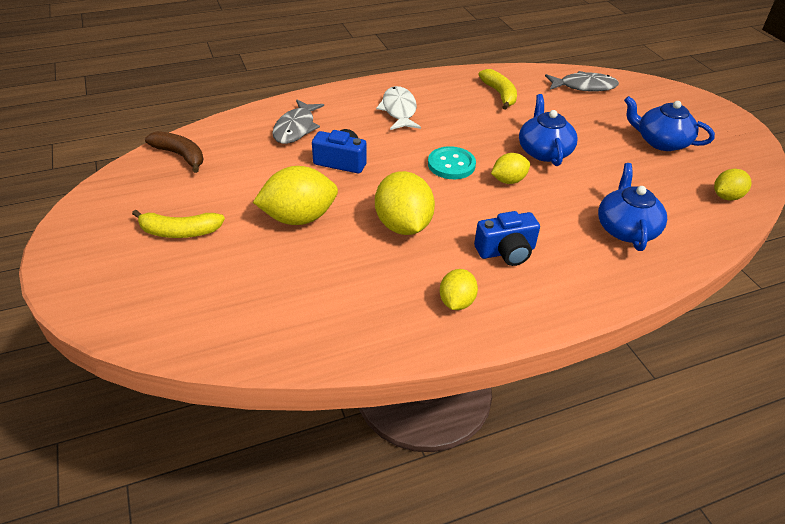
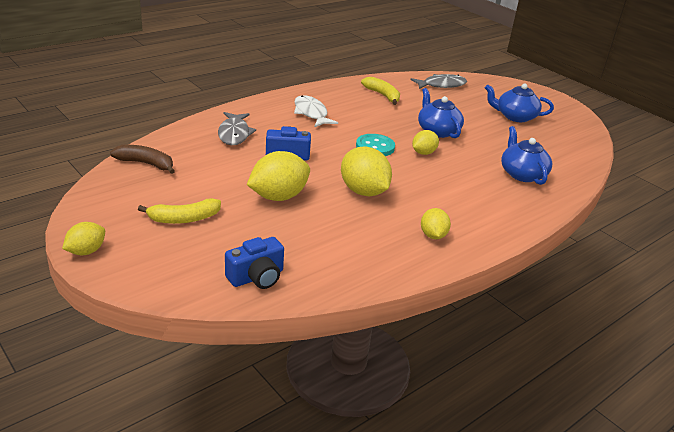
camera: 20 degrees left, 10 degrees down
(506, 251) = (449, 199): blue camera -> blue camera (257, 277)
(726, 196) = (575, 146): yellow lemon -> yellow lemon (86, 251)

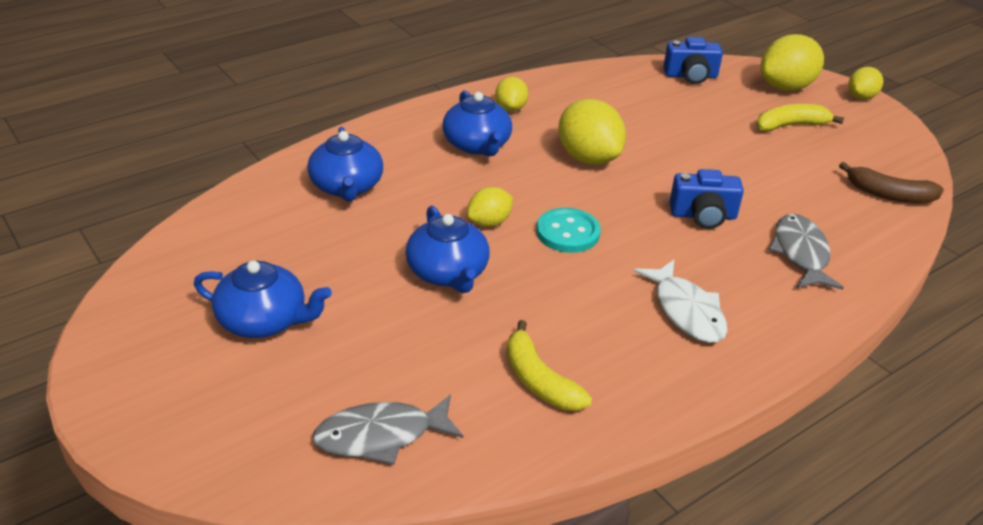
camera: 175 degrees left, 5 degrees up
(257, 277) = (691, 76): blue camera -> blue camera turned 150 degrees counterclockwise
(278, 196) = (695, 151): yellow lemon -> yellow lemon (786, 87)
(449, 202) = (477, 145): none -> blue teapot

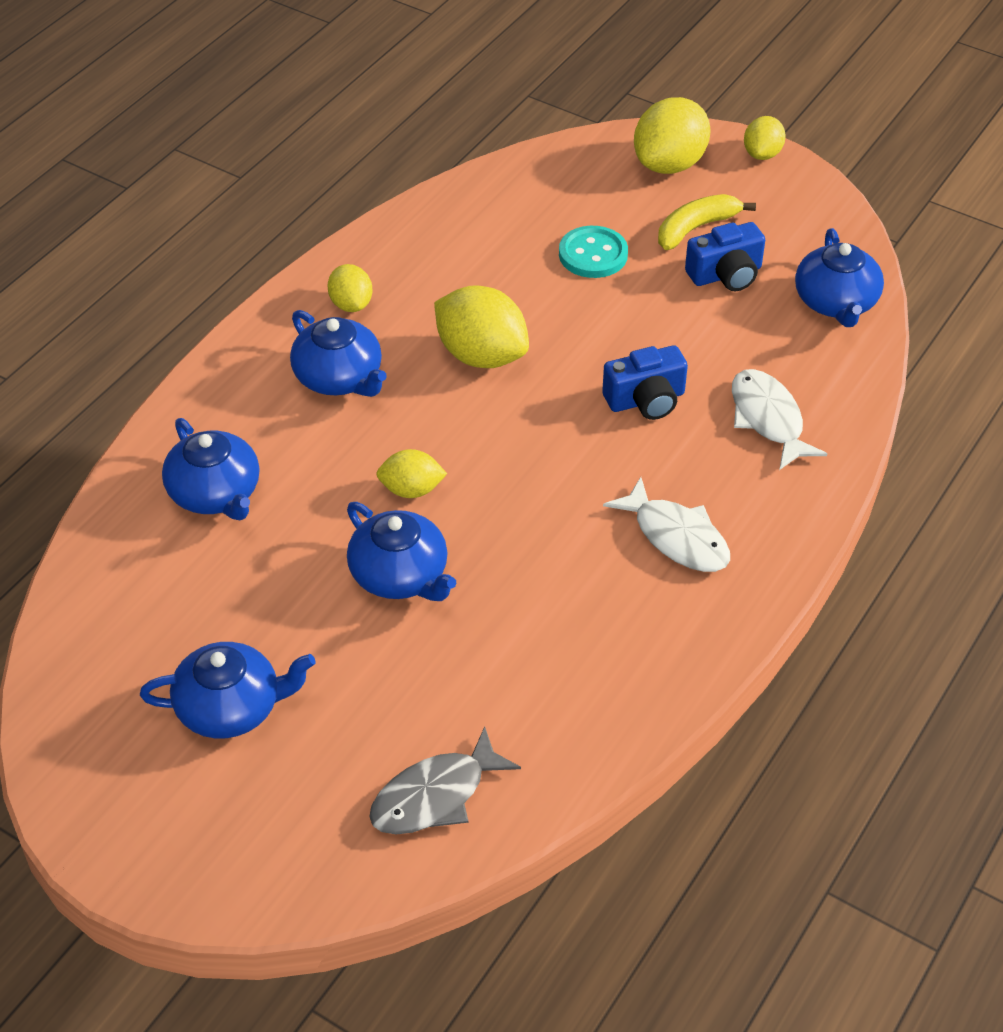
camera: 20 degrees left, 10 degrees up
(489, 222) = (411, 490): yellow lemon -> yellow lemon turned 60 degrees clockwise
(539, 380) = (562, 675): yellow banana -> none
(567, 232) = (506, 474): turquoise button -> turquoise button (593, 254)
(691, 76) = (549, 179): blue camera -> blue camera (726, 275)
(801, 253) = (768, 419): grey fish -> white fish
(889, 194) = (836, 302): brown banana -> blue teapot

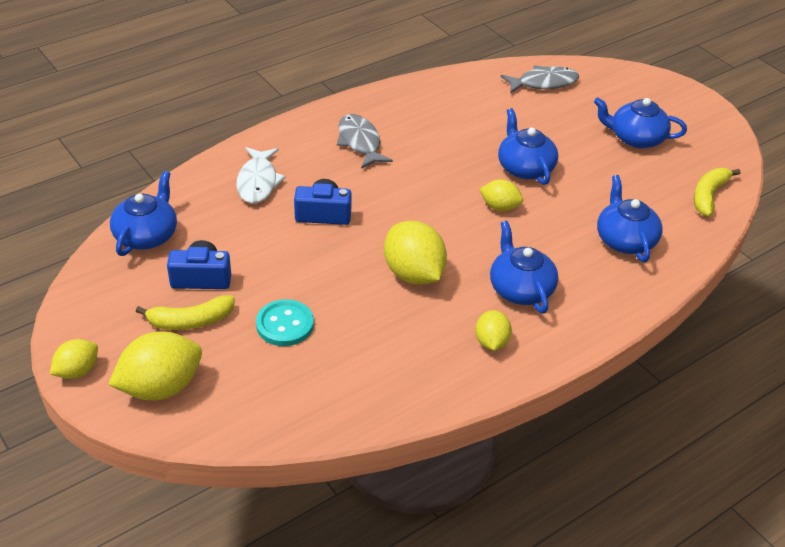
camera: 160 degrees left, 5 degrees down
(93, 618) = (709, 196): none -> yellow banana
(676, 537) = (360, 142): white fish -> grey fish

